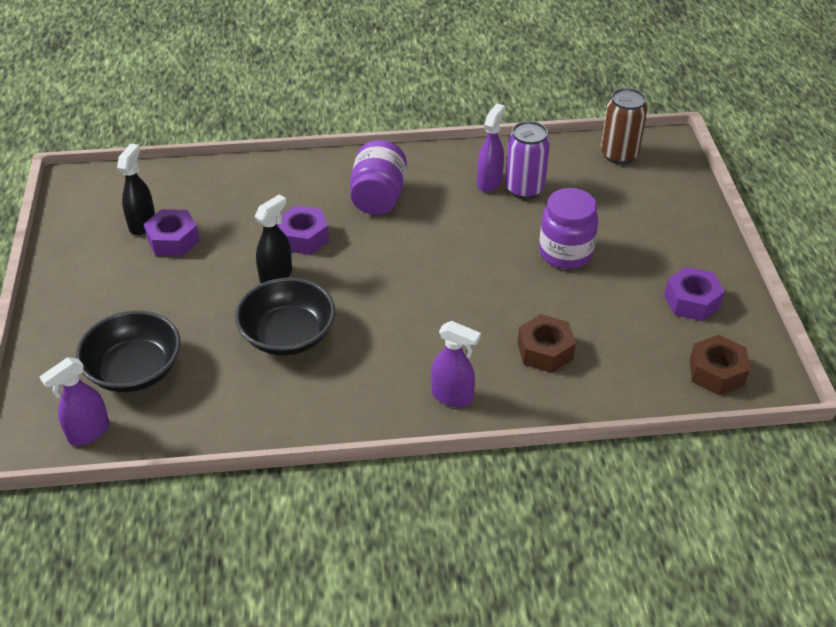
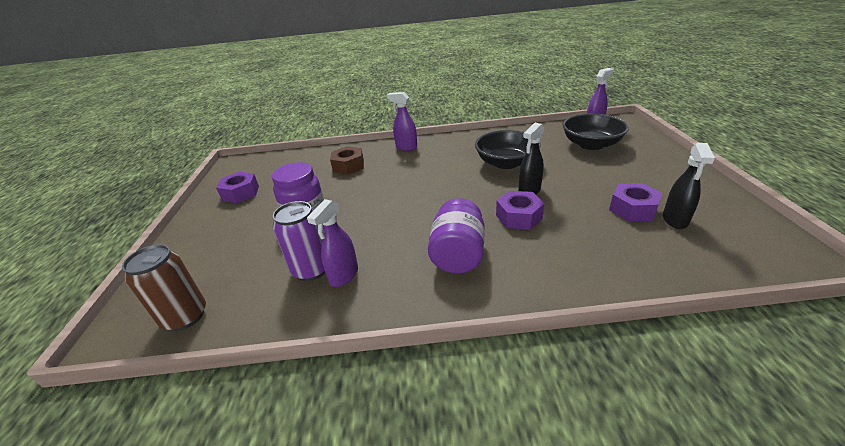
camera: 175 degrees left, 10 degrees down
(716, 372) = (259, 164): brown nut -> none

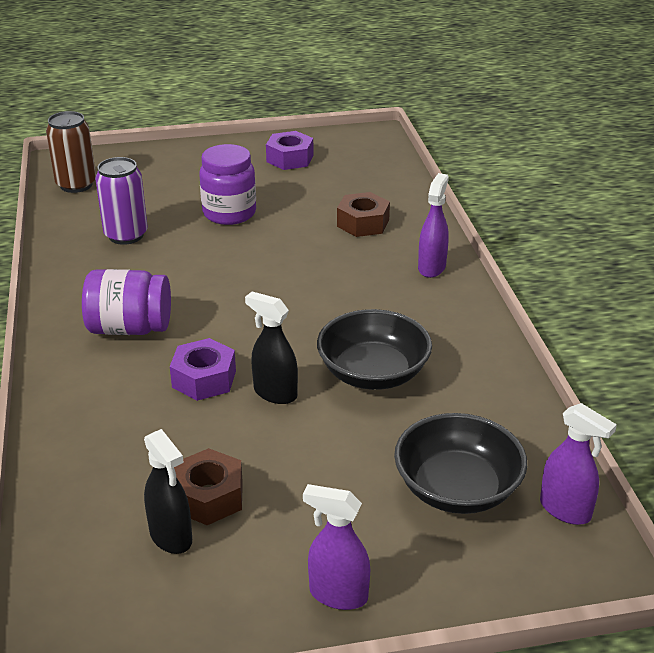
camera: 80 degrees right, 0 degrees up
(344, 276) = (111, 256): purple spray bottle -> purple spray bottle (338, 594)
(633, 209) = (208, 496): purple nut -> brown nut
(675, 220) = (171, 537): black spray bottle -> black spray bottle turned 135 degrees counterclockwise

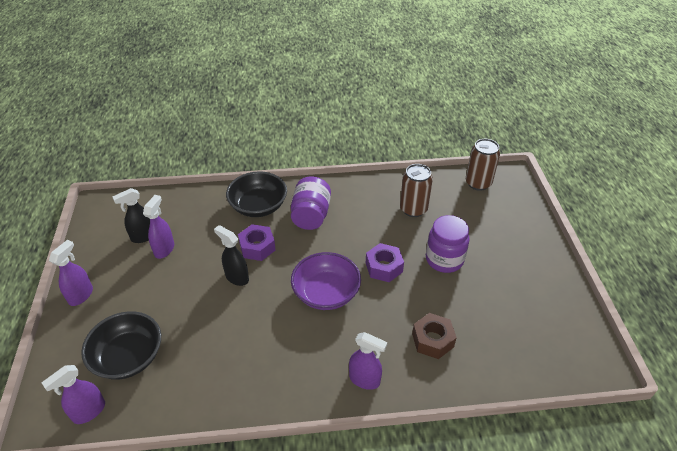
camera: 95 degrees right, 10 degrees up
(126, 235) = (413, 209): purple can -> brown can
(208, 496) = (164, 249): brown nut -> purple spray bottle
(275, 393) = (237, 277): black spray bottle -> black spray bottle turned 90 degrees counterclockwise
(290, 159) = (537, 298): purple nut -> purple nut (384, 267)
(298, 303) = (326, 293): none -> purple bowl
(373, 373) = (243, 327): black bowl -> black bowl (258, 206)

